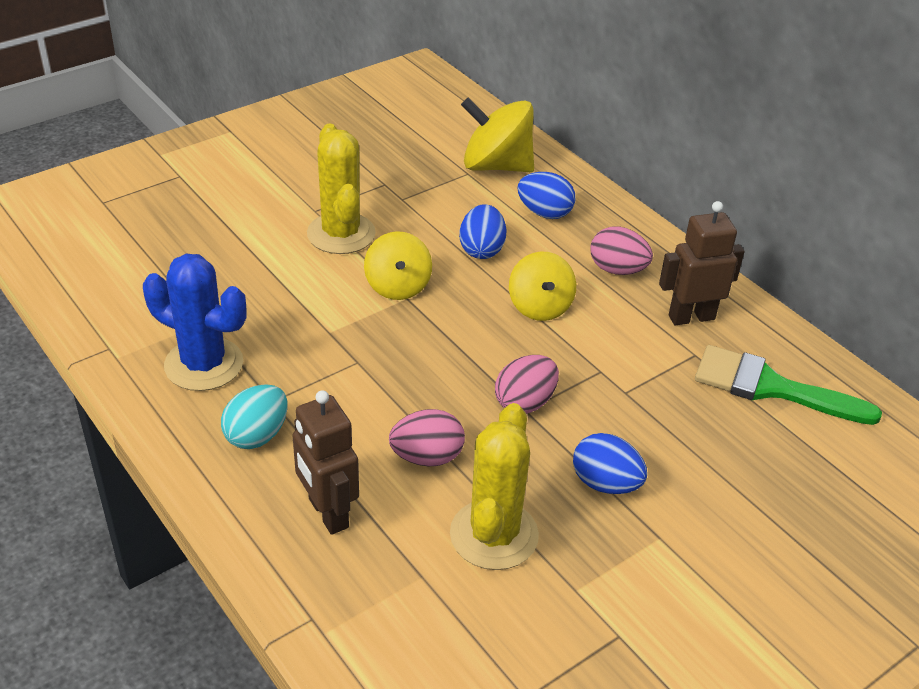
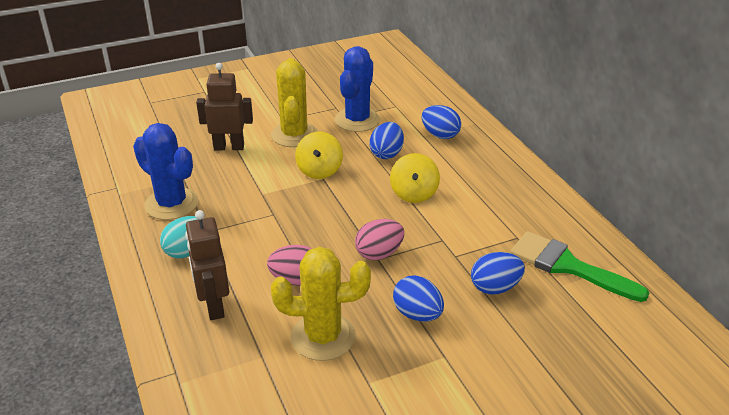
camera: 15 degrees right, 5 degrees down
(422, 201) = (357, 120): none -> blue cactus
(494, 535) = (323, 337): yellow cactus -> yellow cactus turned 60 degrees clockwise
(496, 166) = (417, 103): yellow spinning top -> none
(617, 270) = (479, 176): pink egg -> none
(691, 317) = (523, 212): brown robot -> brown robot (229, 147)
(691, 431) = (495, 287): none -> blue egg

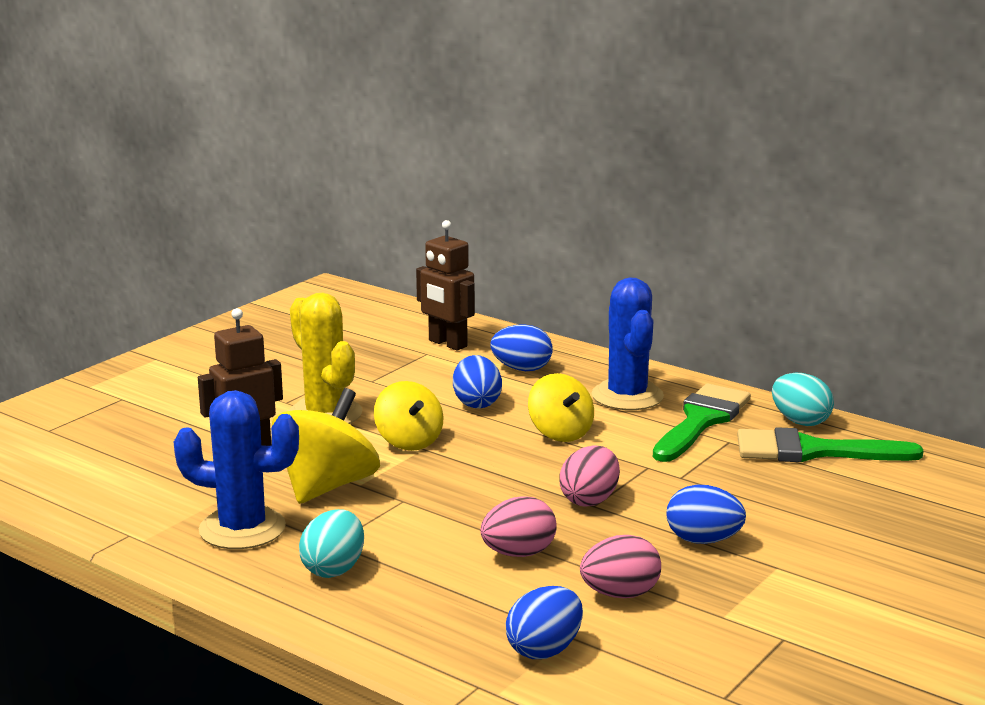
camera: 30 degrees left, 15 degrees down
(214, 306) = (444, 610): brown robot -> brown robot (447, 344)
(243, 189) = (327, 486): none -> yellow spinning top
(323, 337) = (620, 594): yellow cactus -> pink egg
(357, 120) = (393, 379): blue cactus -> blue cactus (627, 396)
(495, 287) = (759, 492): blue egg -> blue egg (544, 650)
(515, 213) = (701, 420): none -> green brush
(584, 237) = (800, 421): none -> turquoise egg

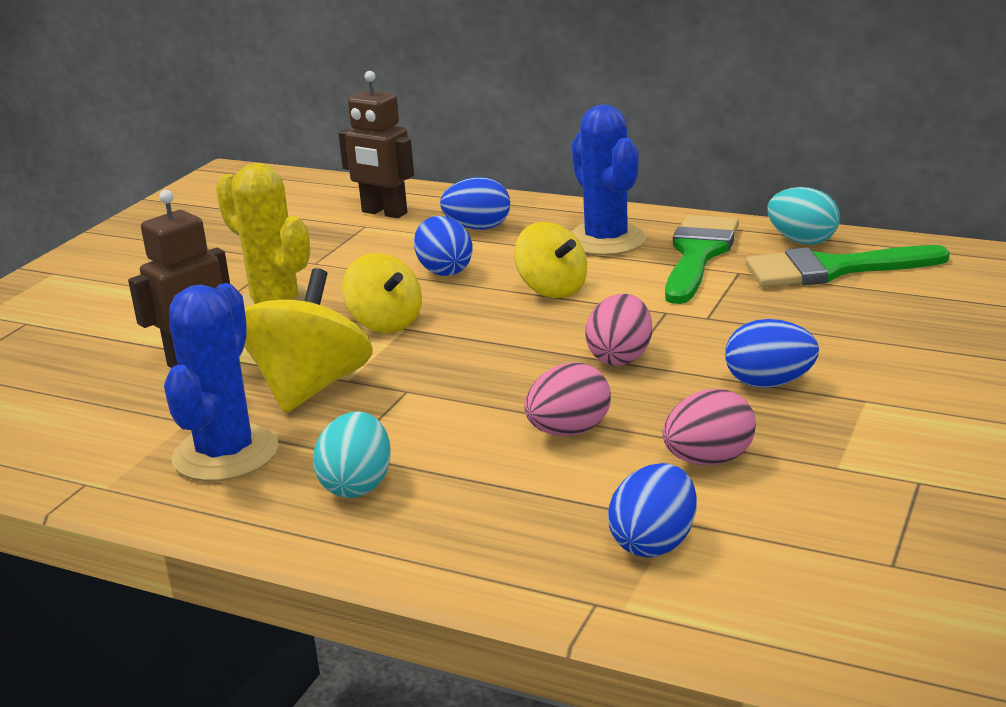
camera: 10 degrees left, 5 degrees up
(242, 529) = (225, 454): blue cactus -> blue cactus turned 75 degrees counterclockwise

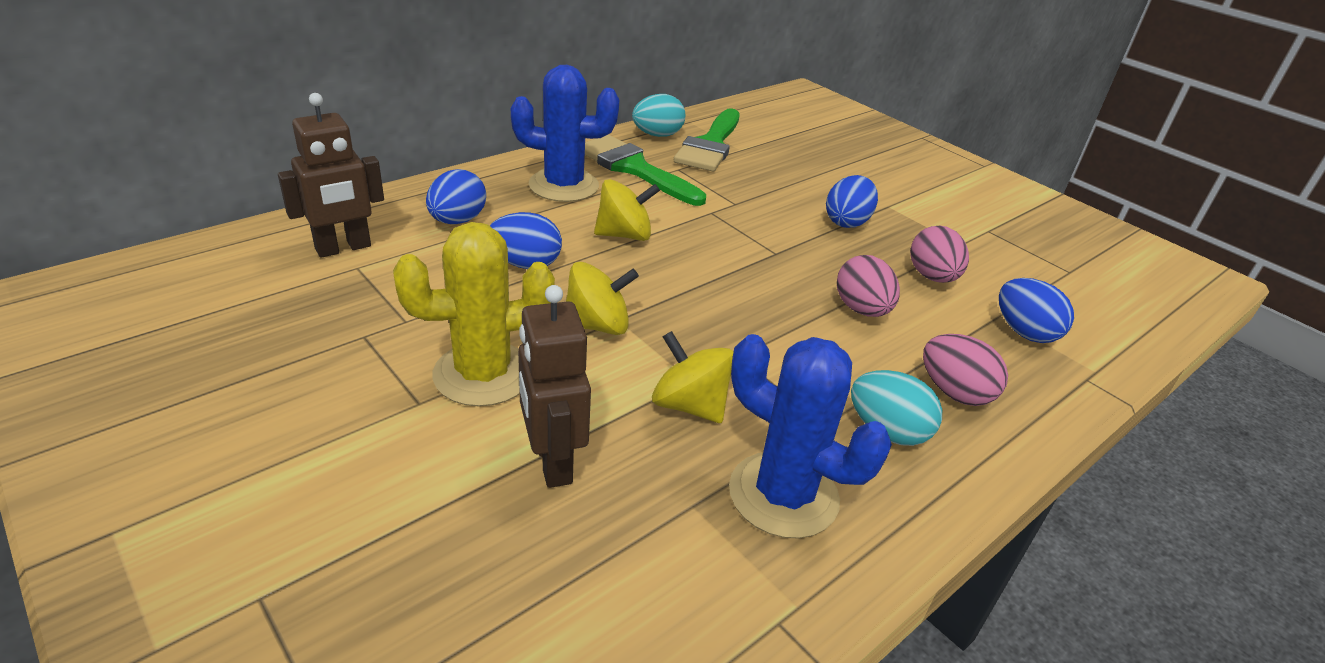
camera: 70 degrees left, 10 degrees up
(310, 388) = (689, 405): yellow spinning top -> yellow spinning top, size x0.66
(620, 357) = (767, 252): pink egg -> pink egg (954, 392)

